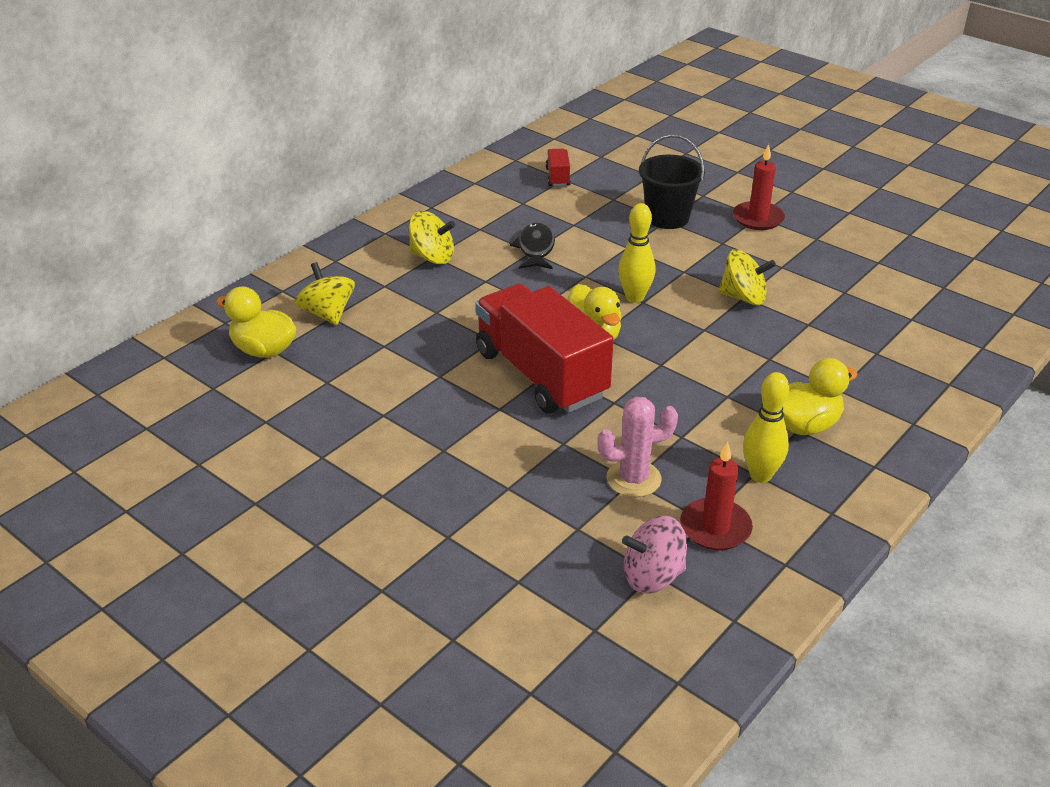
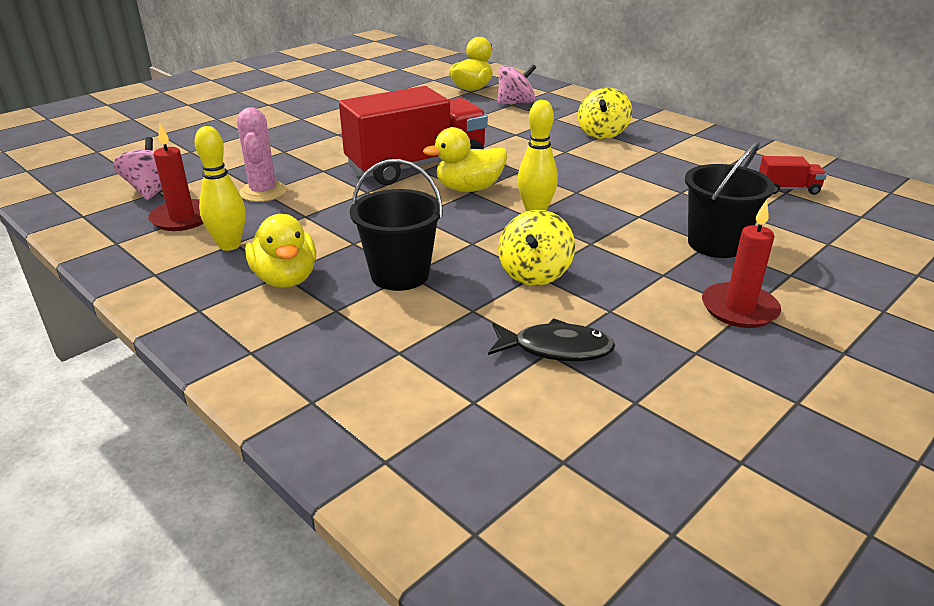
camera: 95 degrees right, 5 degrees down
(327, 313) = (516, 103): yellow spinning top -> pink spinning top
(535, 248) = (625, 172): black fish -> black fish (556, 348)
(773, 363) = (400, 275): none -> black bucket

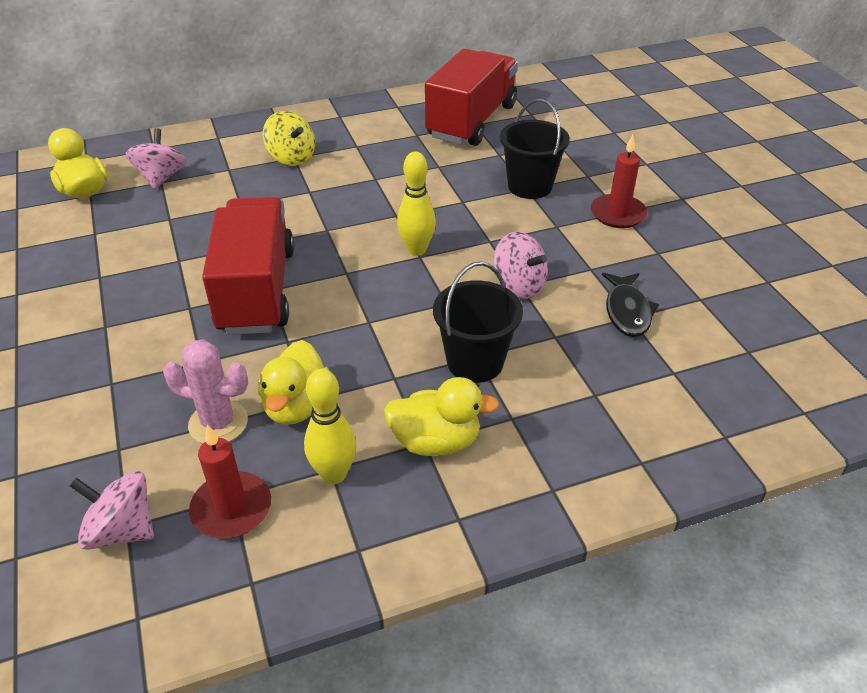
camera: 65 degrees left, 10 degrees up
(469, 189) = (339, 272): yellow duck -> yellow duck (296, 406)
(534, 273) = (519, 286): yellow spinning top -> pink spinning top
(556, 348) = (627, 311): black fish -> black fish turned 150 degrees clockwise
(788, 189) = (472, 121): red truck -> red truck, size x2.46

